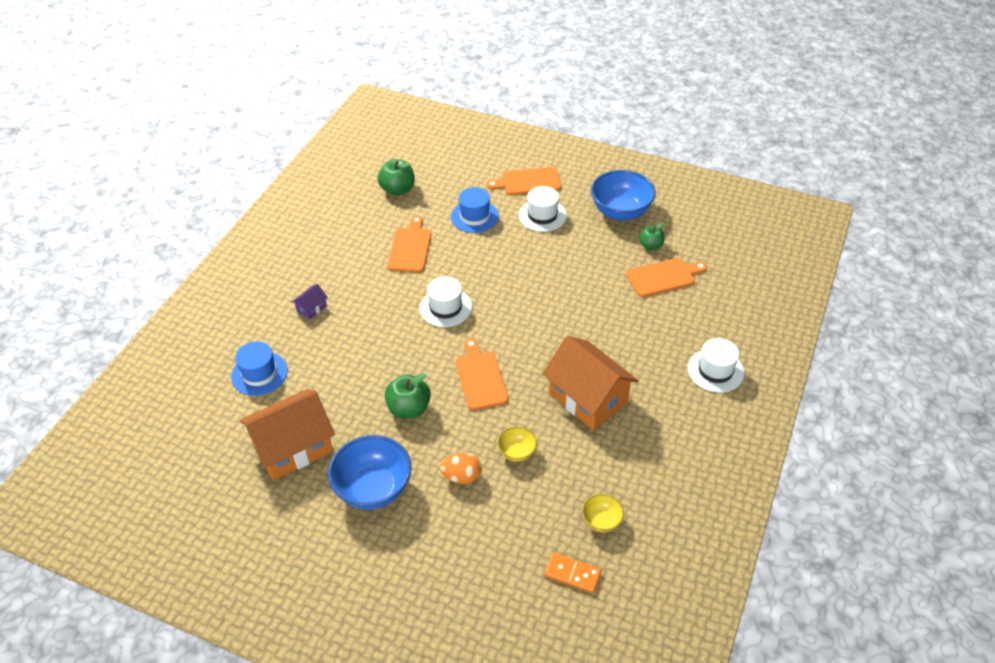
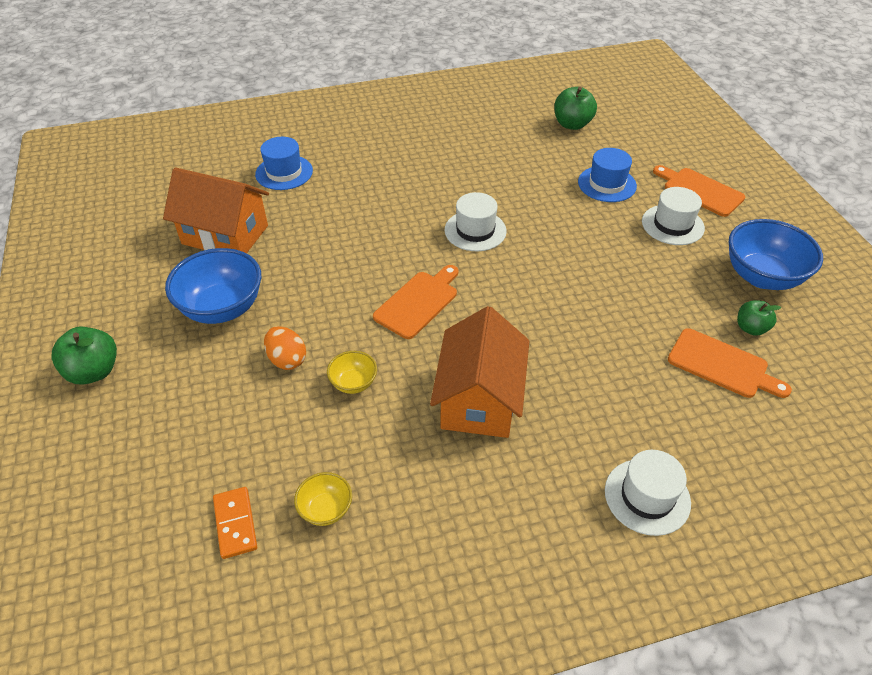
camera: 50 degrees right, 0 degrees up
(311, 308) = (381, 158): purple house -> none
(409, 409) = (333, 277): green apple -> green apple (94, 371)
(410, 247) = (517, 169): orange cutting board -> none

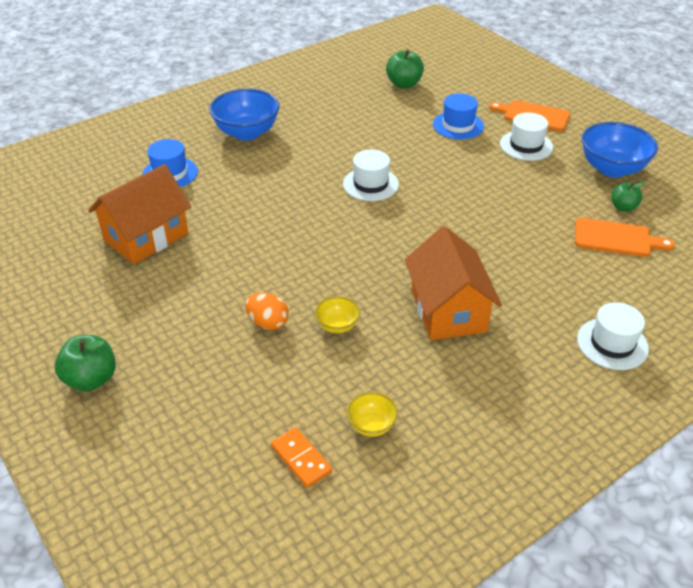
camera: 20 degrees left, 5 degrees down
(222, 308) = (182, 297): blue bowl -> blue bowl (247, 133)
(225, 235) = (146, 237): orange house -> orange house turned 45 degrees counterclockwise
(418, 302) = (355, 250): orange cutting board -> none

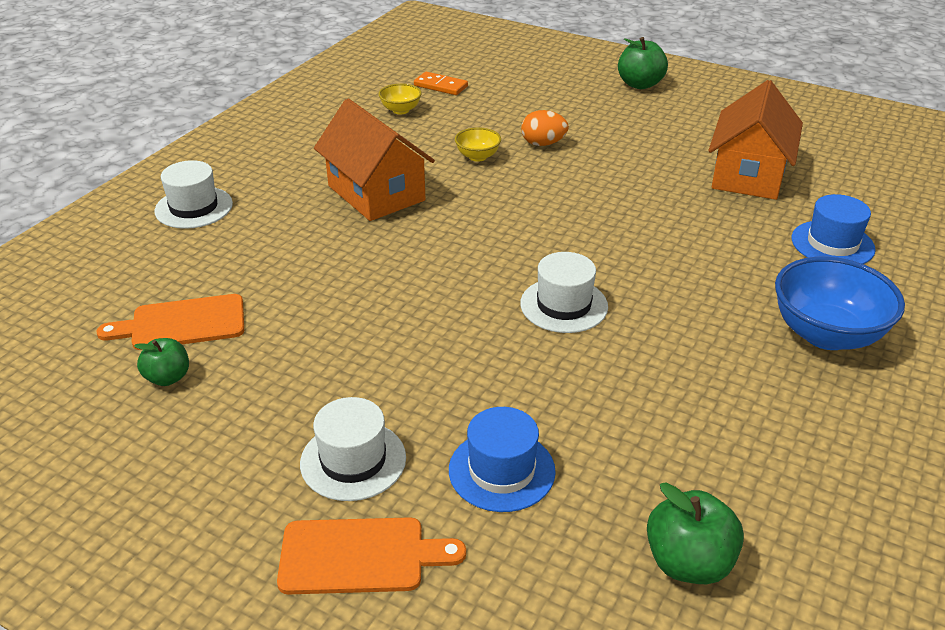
camera: 155 degrees right, 5 degrees down
(612, 169) = (183, 454): blue bowl -> none

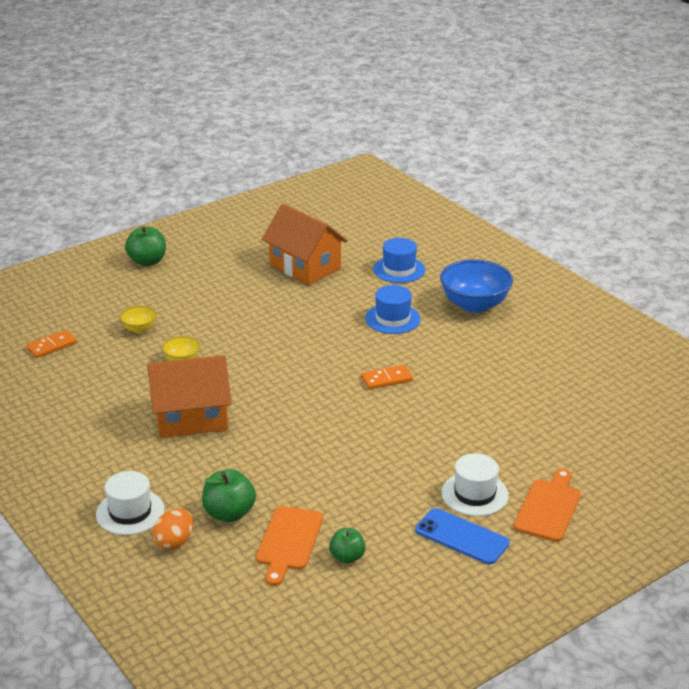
camera: 65 degrees left, 5 degrees down
(248, 473) = (462, 537): none -> blue phone
(400, 110) = (72, 375): yellow bowl -> yellow bowl (139, 329)
(501, 470) = (513, 443): blue hat -> blue hat (392, 319)
(543, 144) = (191, 328): orange egg -> orange egg (174, 542)
(564, 305) = (386, 379): white hat -> orange domino
(688, 563) = (605, 406): green apple -> green apple (229, 513)

